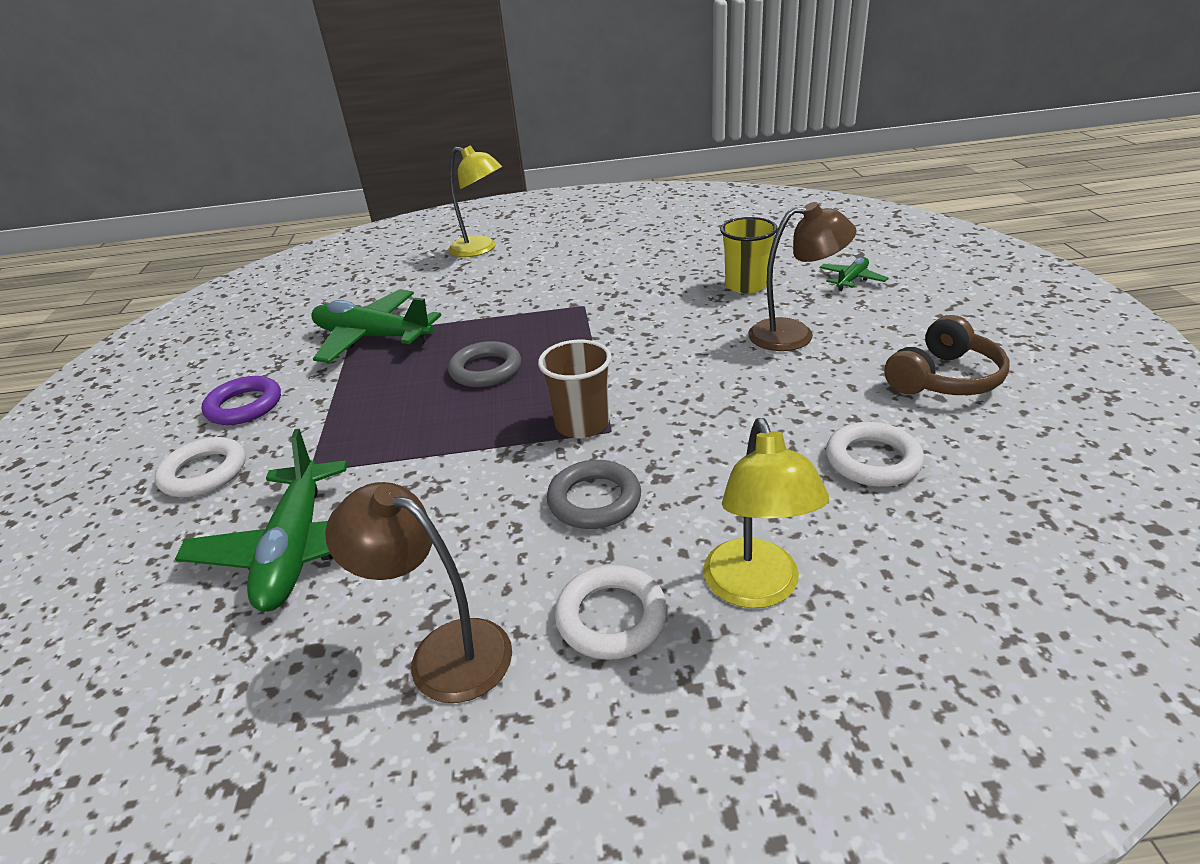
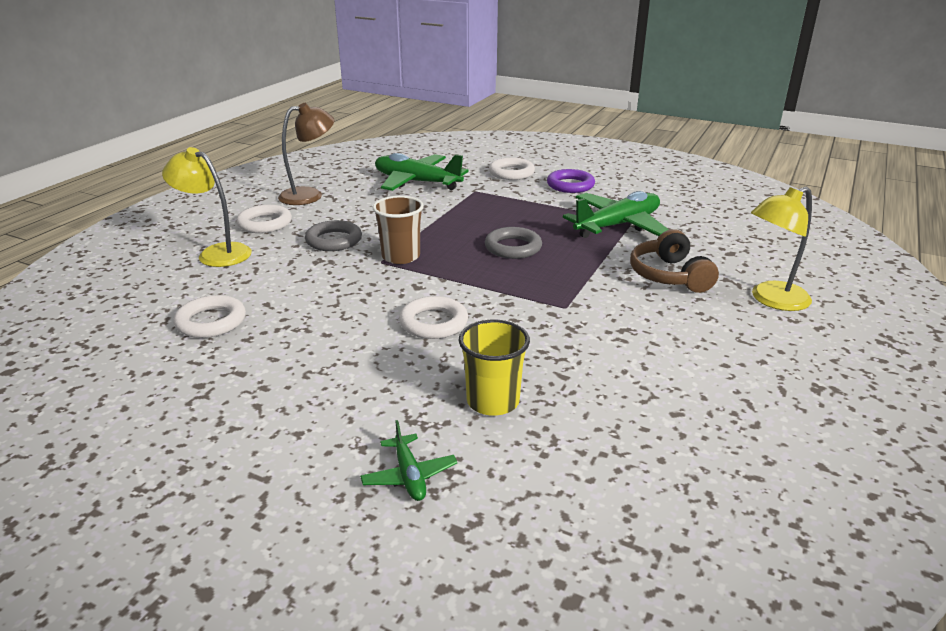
camera: 120 degrees right, 5 degrees down
(686, 345) = (433, 323): none -> white ring
(794, 334) = (371, 375): brown lamp -> none
(944, 378) = (206, 403): brown headphones -> brown headphones (669, 276)

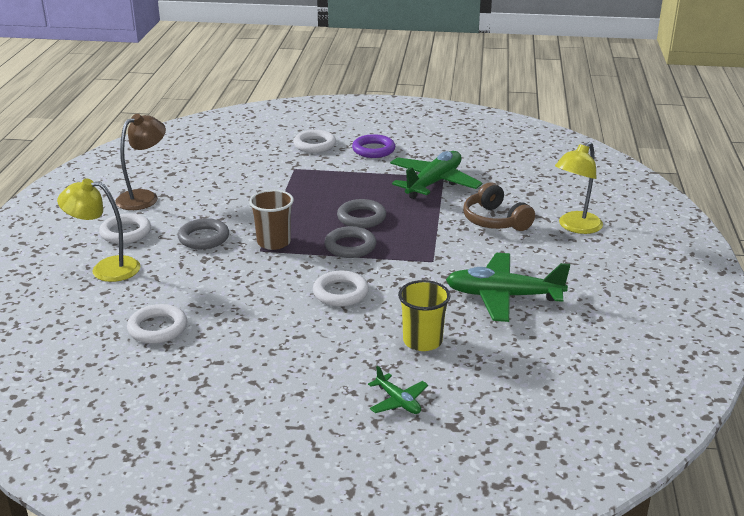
camera: 20 degrees left, 0 degrees up
(417, 182) = (235, 168): green plane -> green plane (503, 296)
(480, 274) = (350, 246): none -> grey ring

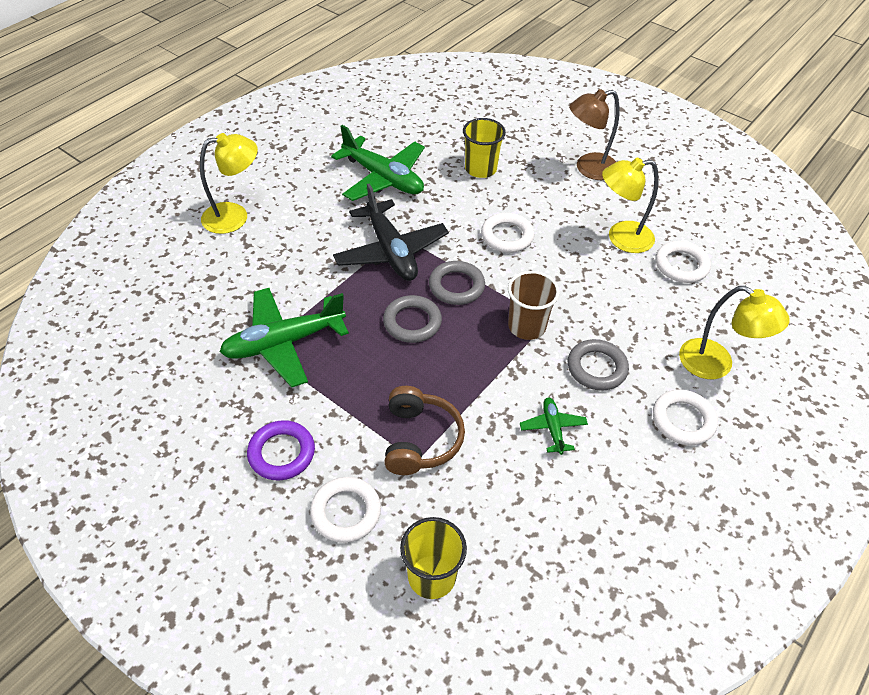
camera: 150 degrees left, 20 degrees up
(144, 197) = (642, 490): brown lamp -> brown lamp (588, 169)
(230, 330) = (621, 238): none -> yellow lamp
(249, 142) = (431, 576): none -> yellow cup
(398, 401) = (534, 137): green plane -> green plane (553, 428)
(426, 249) = (391, 251): none -> black plane
(495, 221) = (292, 257): brown headphones -> brown headphones (420, 439)

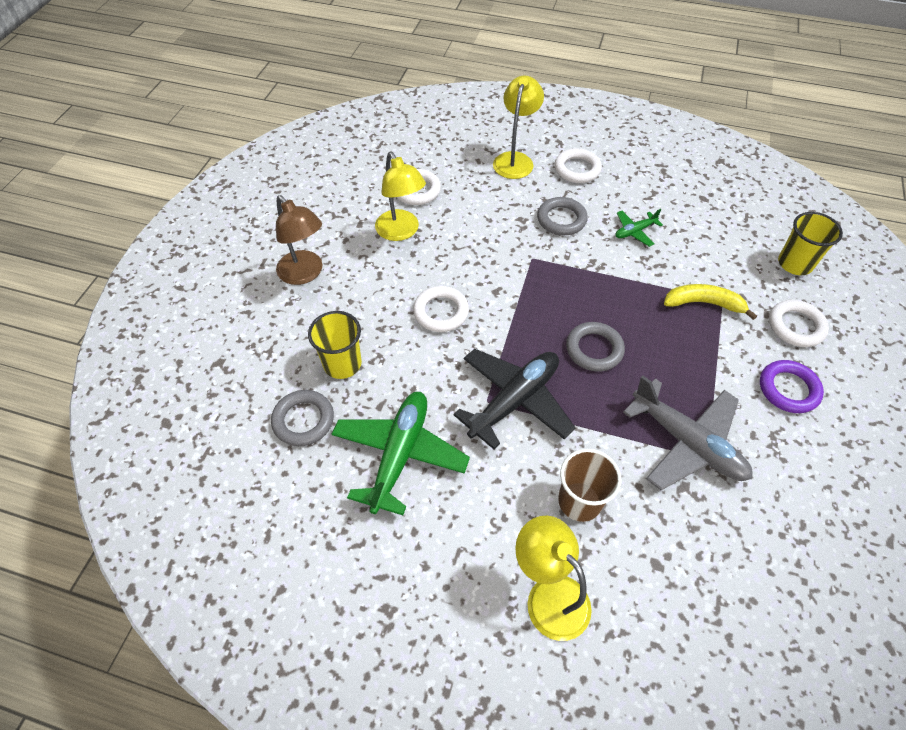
camera: 110 degrees left, 5 degrees up
(284, 343) = (687, 442): green plane -> grey plane
(420, 439) = (703, 303): brown headphones -> yellow banana
(456, 286) = (530, 331): grey ring -> grey ring (303, 420)
(526, 326) = (546, 269): brown cup -> brown cup (579, 501)

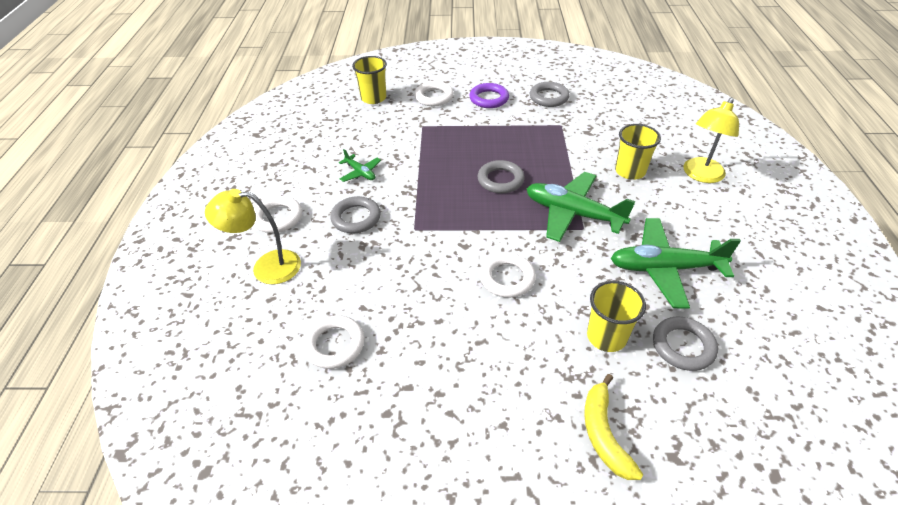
camera: 105 degrees left, 10 degrees down
(305, 274) = (509, 417): brown lamp -> none
(401, 232) = (409, 340): yellow lamp -> none
(514, 400) = (573, 214): black plane -> green plane
(579, 501) = (630, 171): brown cup -> yellow cup
(687, 442) = (555, 133): grey plane -> none
(703, 303) = (429, 133): yellow banana -> yellow banana (604, 433)
(789, 470) = (549, 97): none -> grey ring

